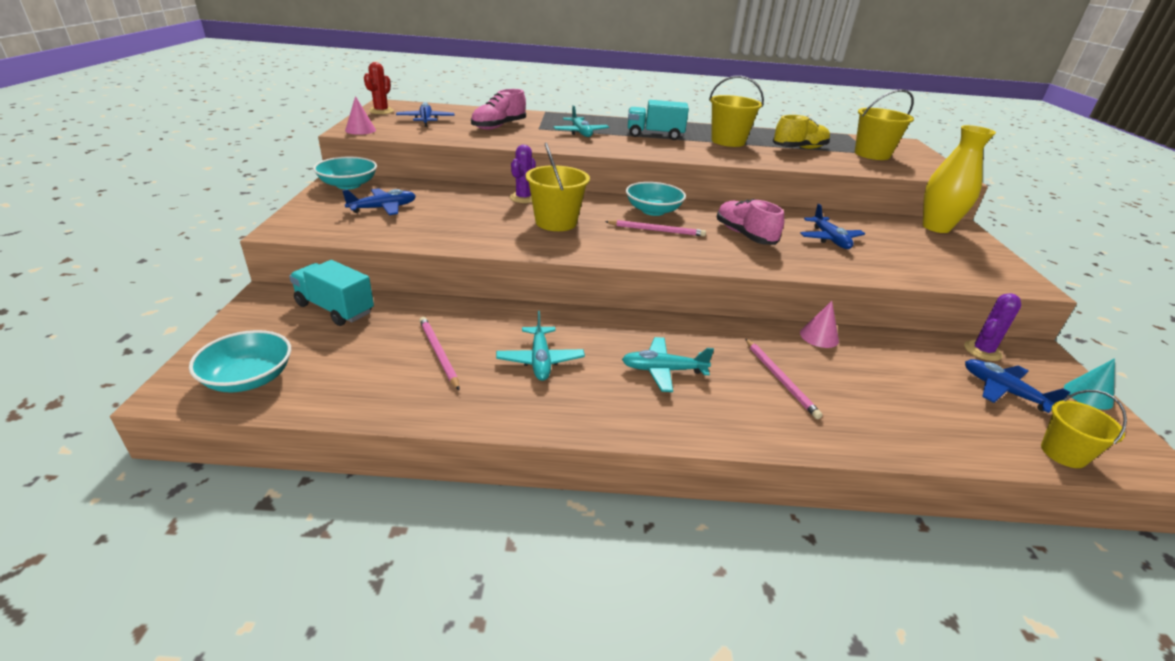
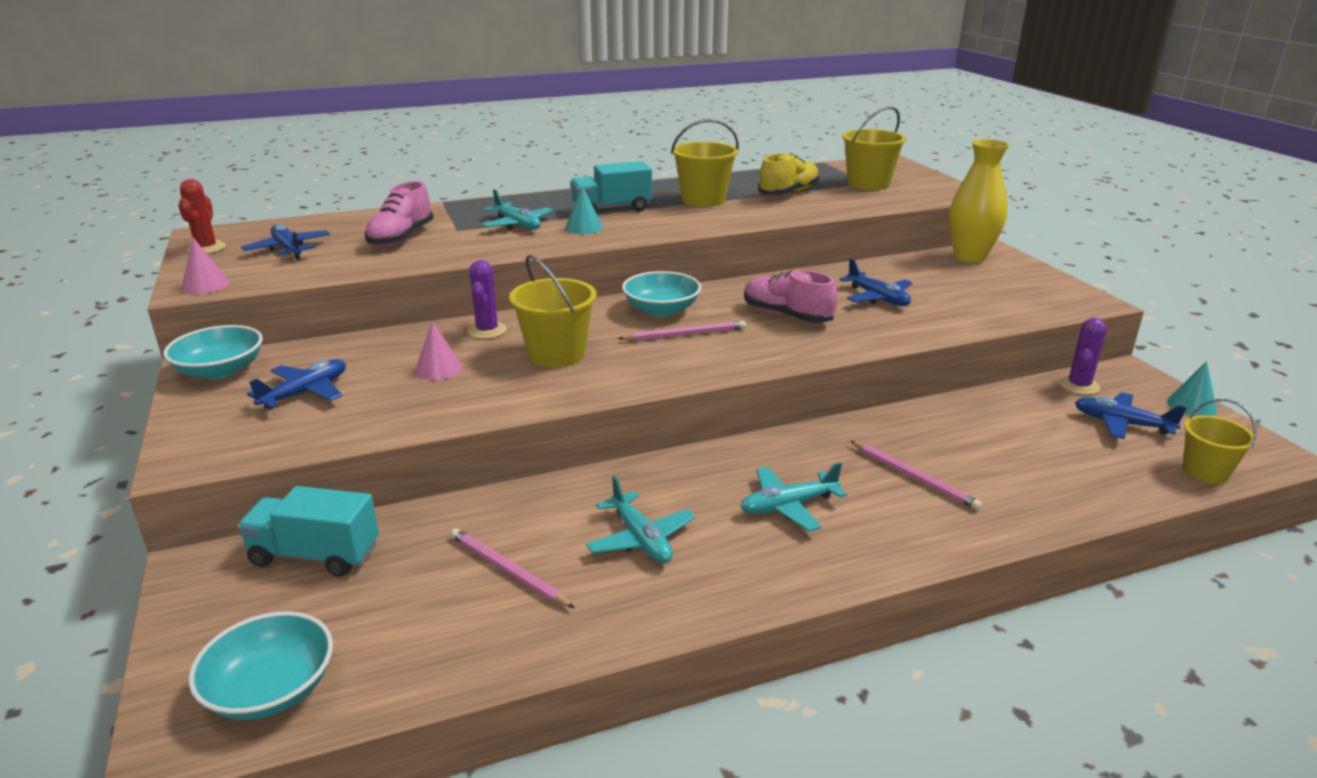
camera: 20 degrees left, 5 degrees down
(624, 142) = (584, 227): none -> turquoise cone
(819, 336) = (920, 416): pink cone -> pink cone (438, 369)

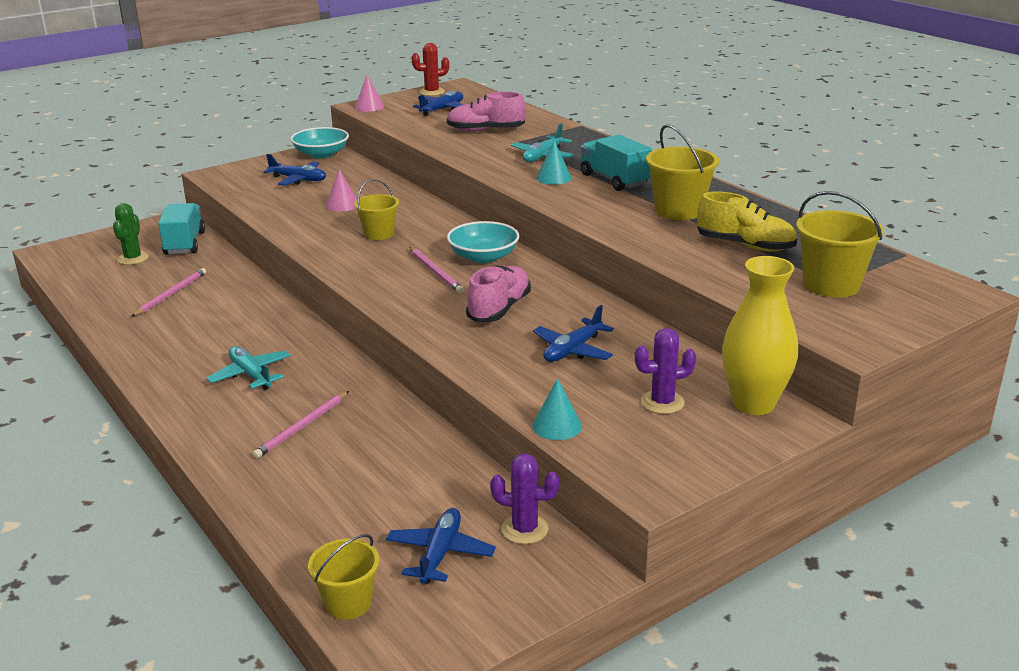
camera: 75 degrees right, 0 degrees up
(271, 689) = (79, 261): turquoise bowl -> none
(325, 615) = (133, 258): none -> green cactus
(487, 331) = (410, 206): purple cactus -> purple cactus (662, 402)
(556, 354) = (379, 234): yellow bucket -> yellow bucket, size x0.66
(641, 539) = (206, 328): turquoise plane -> none
(1191, 405) = (509, 615): turquoise cone -> turquoise cone (557, 426)

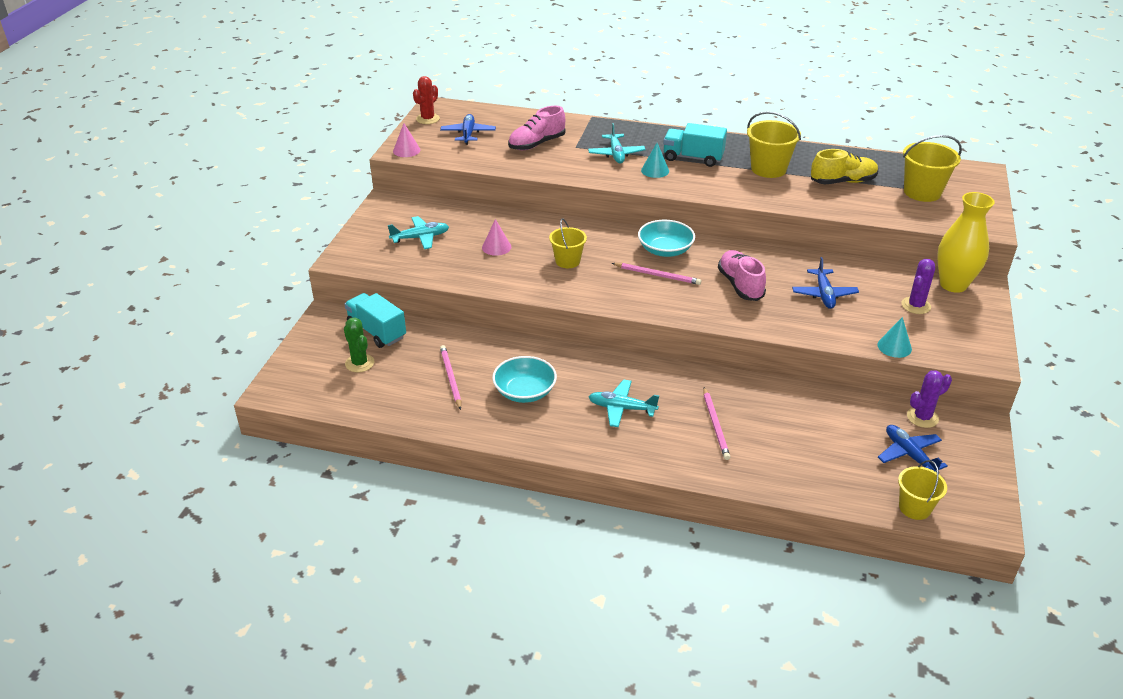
camera: 40 degrees left, 10 degrees up
(298, 179) = (420, 238): blue plane -> turquoise plane
(321, 154) = (393, 207): turquoise bowl -> turquoise bowl (525, 392)

